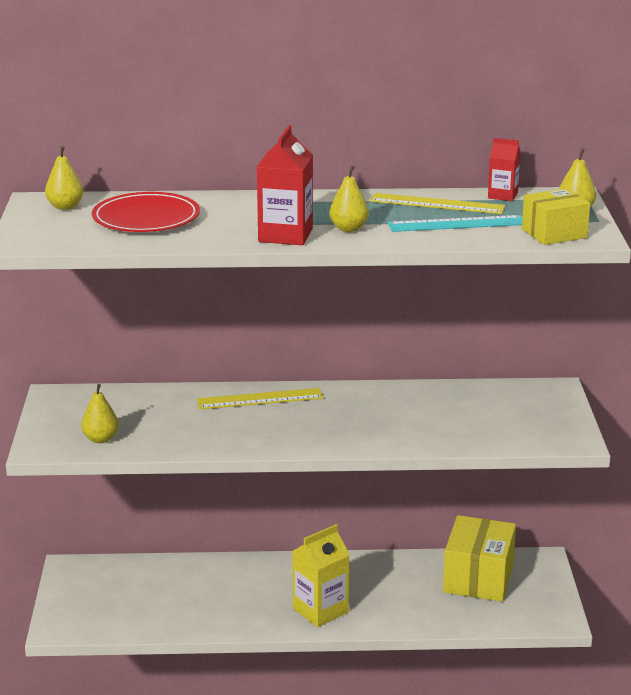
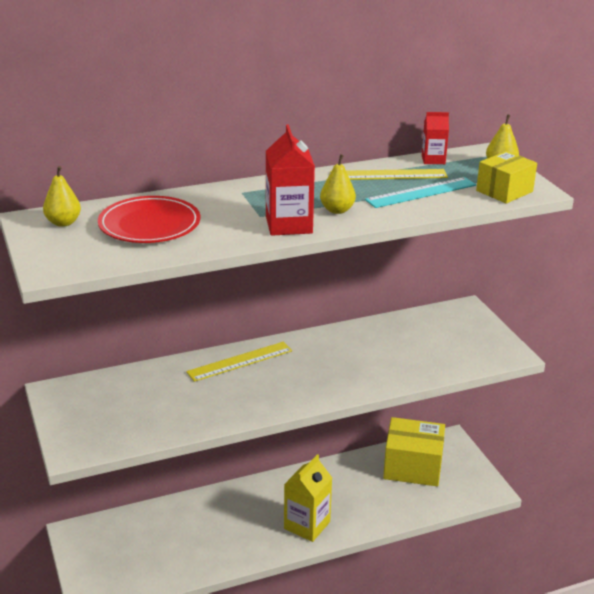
camera: 20 degrees left, 5 degrees up
(101, 439) = (123, 430): yellow pear -> none
(478, 578) = (412, 467): yellow box -> yellow box turned 75 degrees counterclockwise

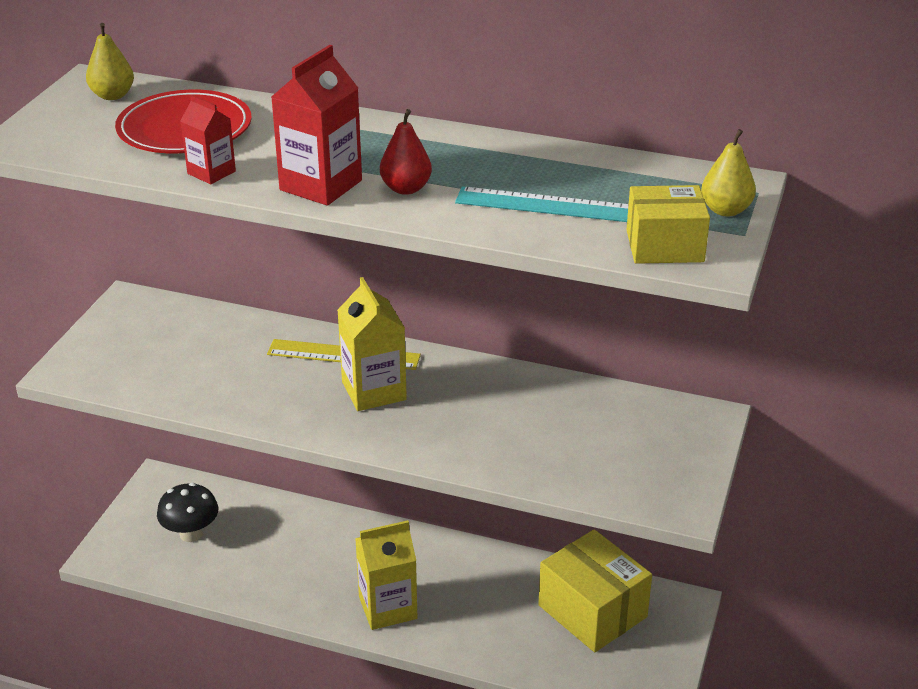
camera: 40 degrees right, 5 degrees up
(136, 551) = (191, 534): none -> black mushroom
(285, 372) = (374, 391): none -> yellow carton
(337, 210) = (406, 188): yellow pear -> red pear
(388, 175) = (551, 167): yellow ruler -> none
(433, 160) = (647, 167): red carton -> red carton (211, 172)

